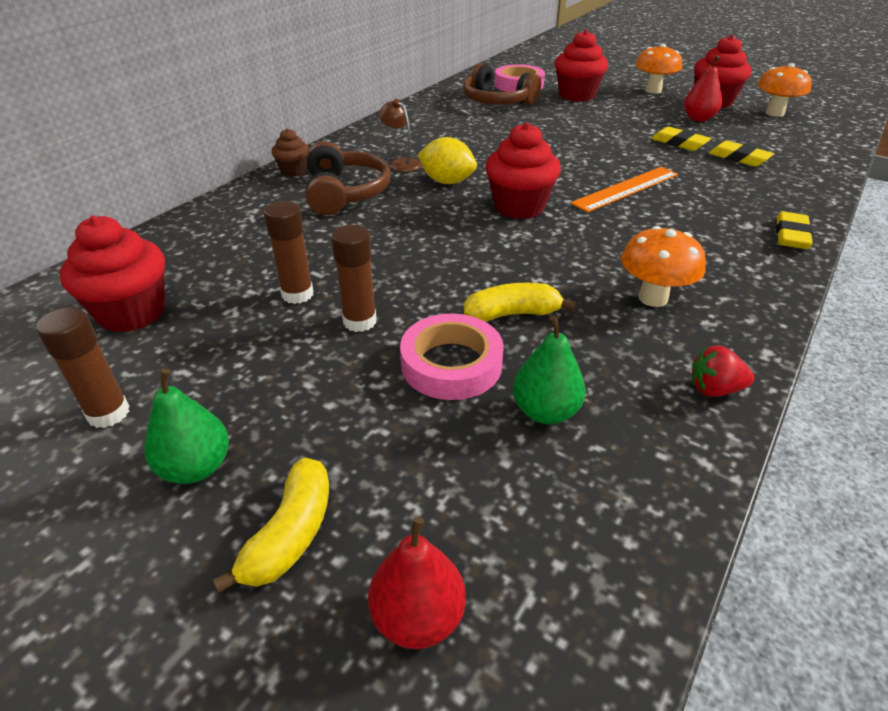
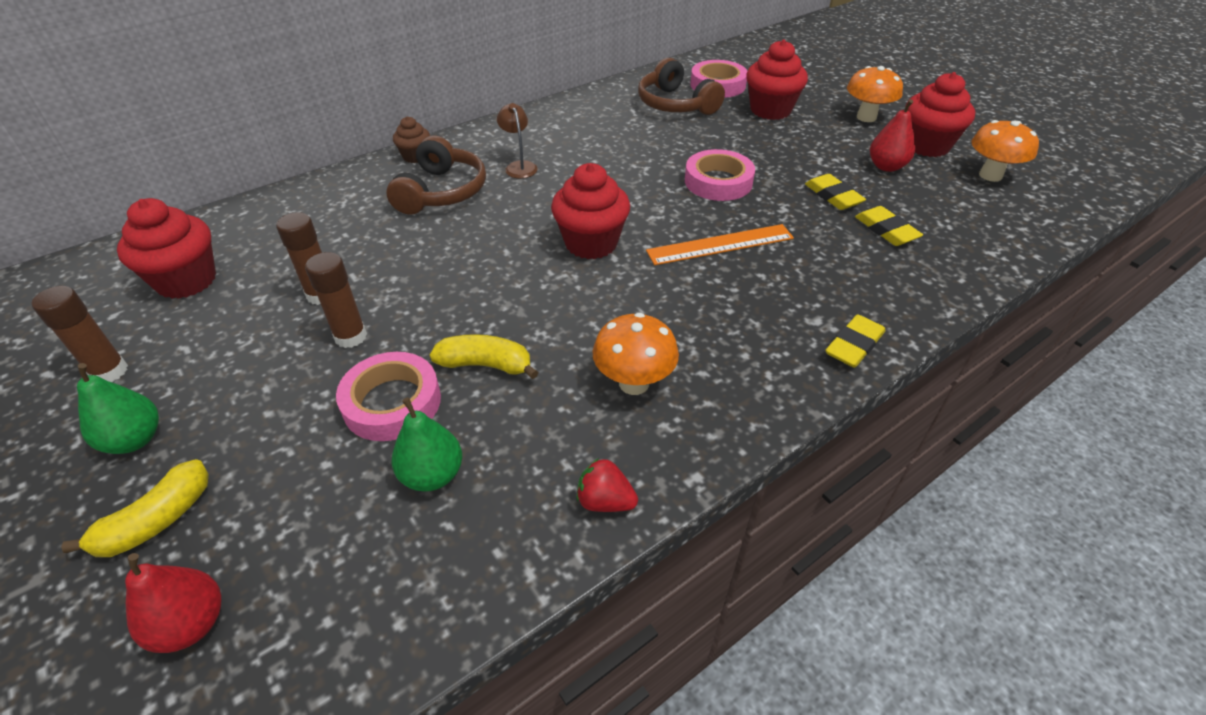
camera: 20 degrees right, 5 degrees up
(447, 181) = (545, 198): yellow lemon -> none
(582, 147) = (718, 182): none -> pink tape

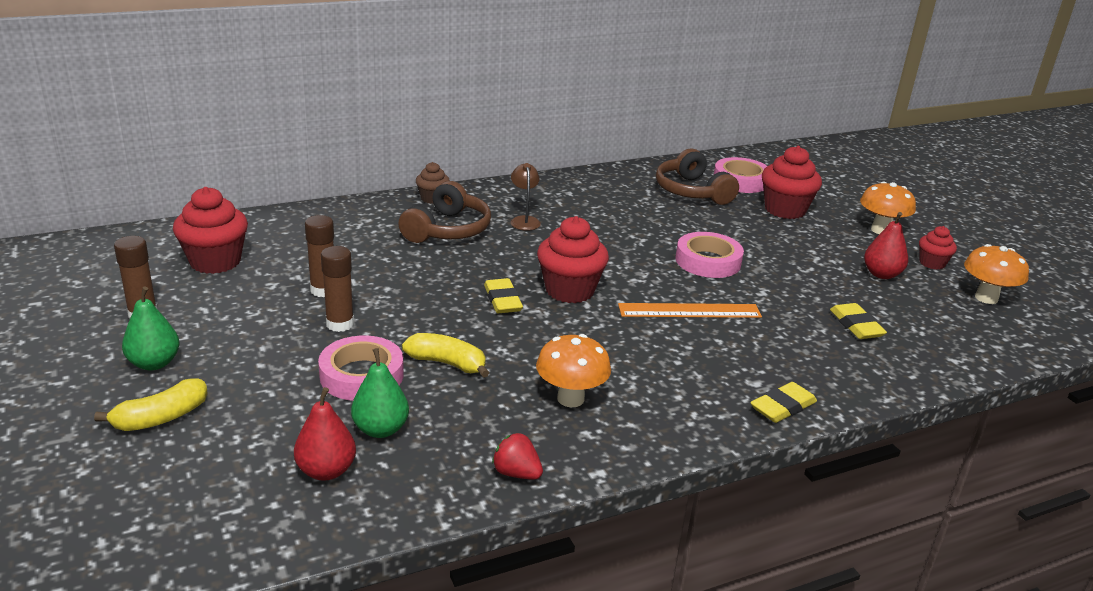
camera: 10 degrees right, 15 degrees down
(191, 624) = (174, 485): red pear -> red pear (326, 471)
(833, 196) = (816, 290): yellow eraser -> yellow eraser (502, 300)
(926, 146) = (932, 263): red cupcake -> red cupcake, size x0.56

